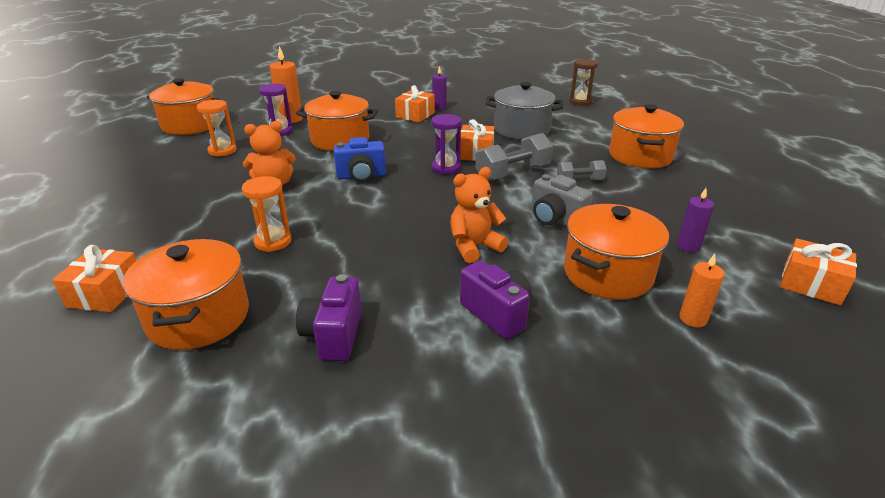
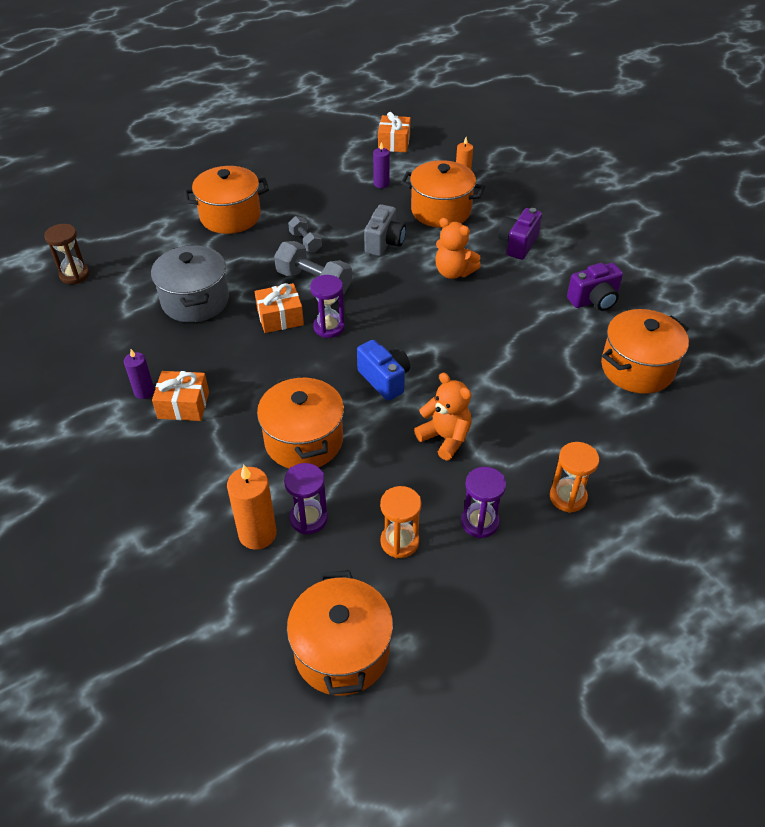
camera: 115 degrees left, 15 degrees up
(106, 293) = (665, 436): orange gift -> none
(191, 177) = (479, 522): none -> purple hourglass
(273, 242) = (533, 381): orange hourglass -> orange hourglass (568, 497)

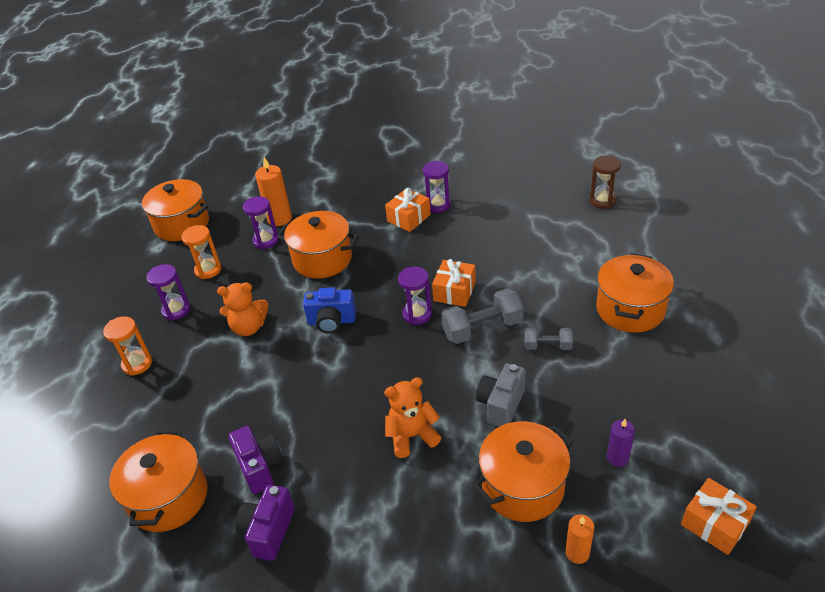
camera: 130 degrees right, 5 degrees down
(144, 392) = (438, 205): purple candle -> purple hourglass
(195, 301) = (516, 252): grey pot -> none
(384, 243) = (501, 405): grey camera -> grey camera turned 60 degrees clockwise
(518, 244) = (407, 524): purple camera -> purple camera (260, 467)

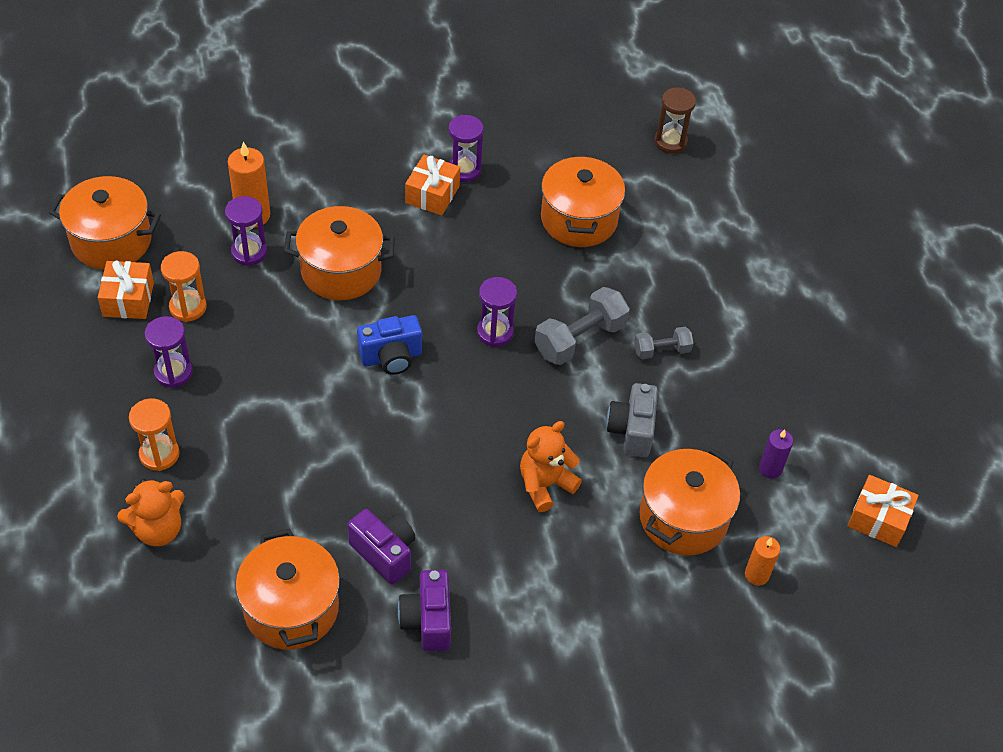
camera: 25 degrees left, 10 degrees up
(248, 327) = (286, 381): orange teddy bear -> orange teddy bear (158, 529)
(454, 291) = (530, 294): orange gift -> orange gift (128, 299)
(630, 309) = (740, 290): orange pot -> orange pot (579, 219)

